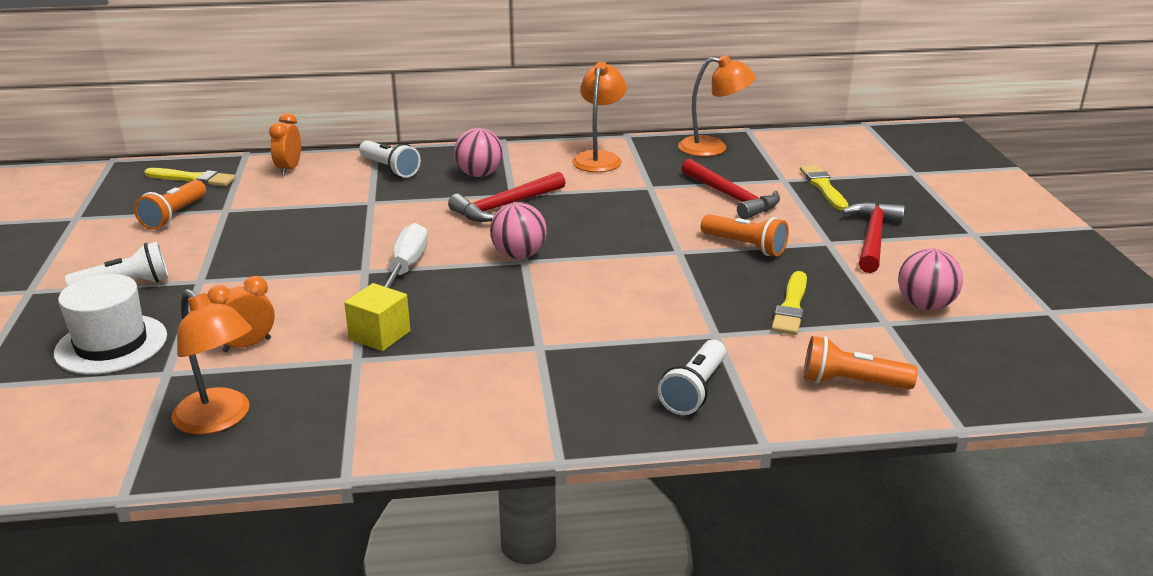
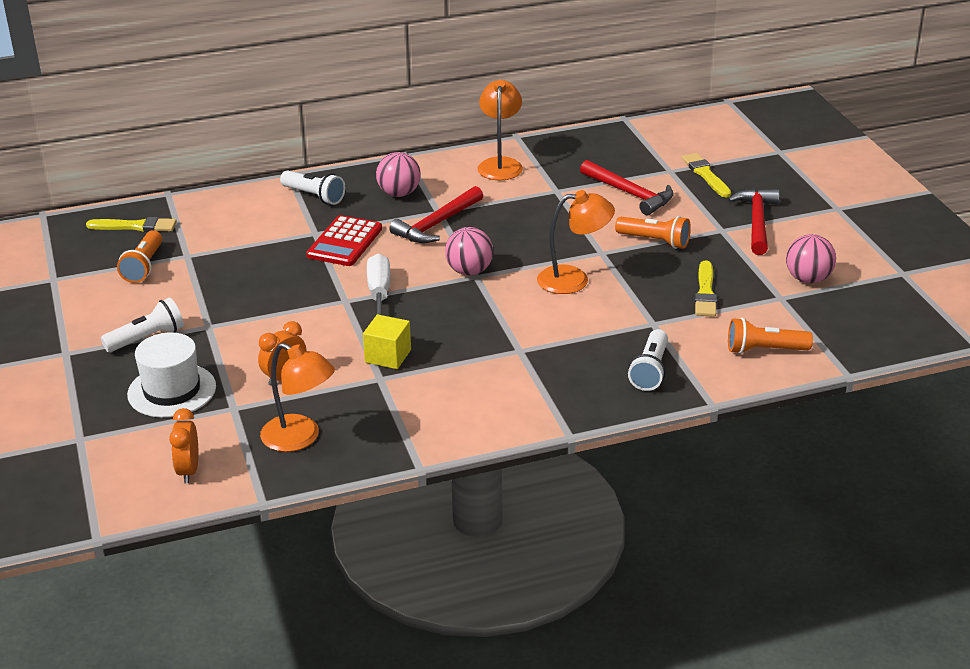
camera: 10 degrees left, 5 degrees up
(289, 169) = (220, 206): orange clock -> orange clock (188, 471)
(397, 213) = (345, 242): none -> red calculator
(713, 147) = (599, 142): orange lamp -> orange lamp (574, 279)

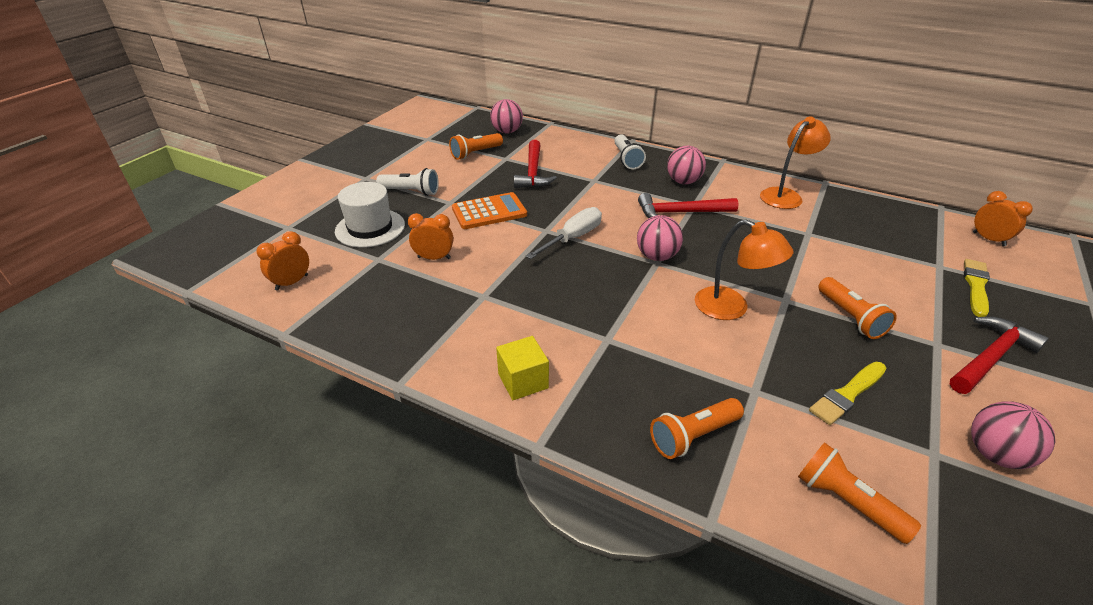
camera: 45 degrees right, 5 degrees up
(135, 226) = (507, 132): yellow brush -> pink ball
(264, 313) = (489, 212): none -> orange calculator
(300, 438) = (374, 305): orange lamp -> none
(345, 242) = (603, 194): red calculator -> none
(388, 356) = (512, 283): yellow cube -> yellow cube (523, 381)
(630, 194) = (874, 266): red hammer -> red hammer (533, 172)
(650, 371) = (693, 436): white flashlight -> orange flashlight
(680, 131) = (988, 239): none -> orange clock

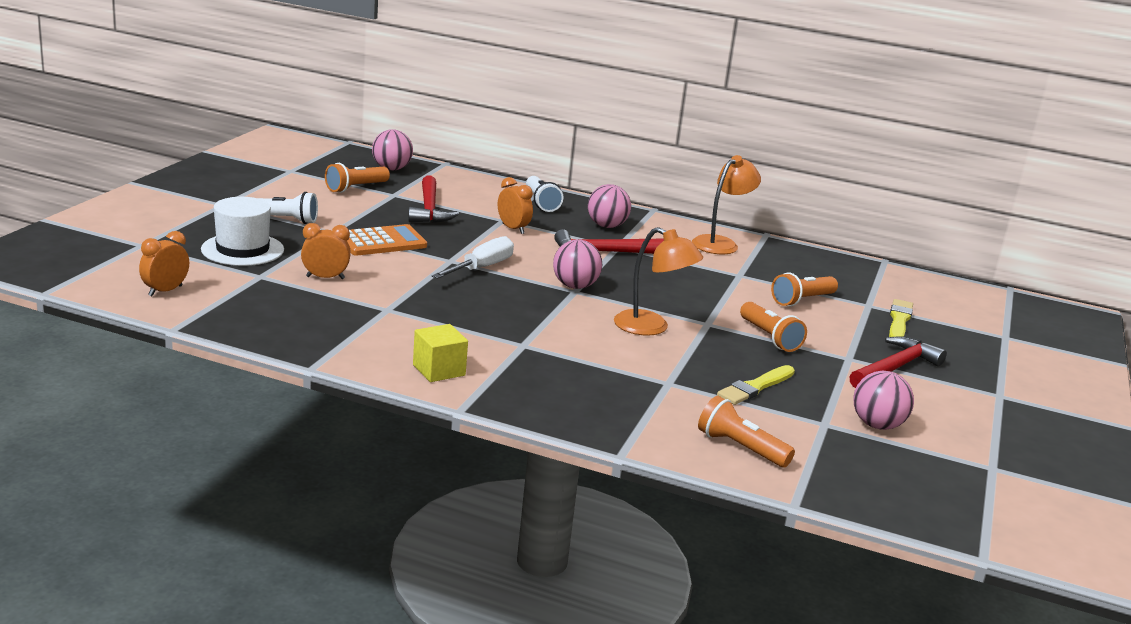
camera: 10 degrees left, 15 degrees down
(693, 436) = (607, 408): orange flashlight -> orange flashlight (802, 300)
(988, 239) = (924, 287): orange clock -> orange clock (513, 229)

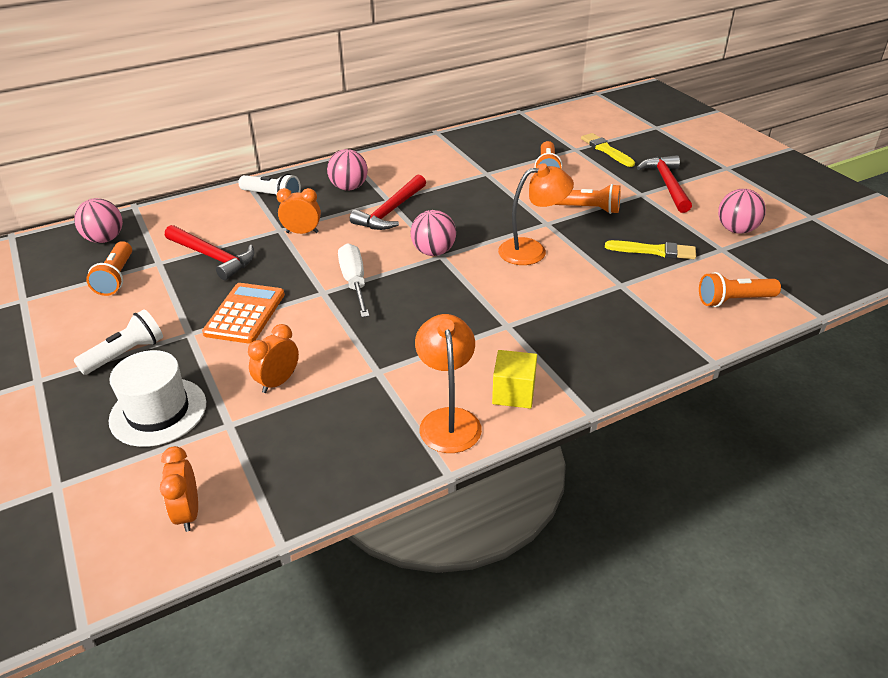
camera: 45 degrees left, 15 degrees up
(720, 243) = (430, 156): orange lamp -> orange lamp (448, 420)
(755, 387) = (654, 251): yellow brush -> yellow brush turned 75 degrees counterclockwise

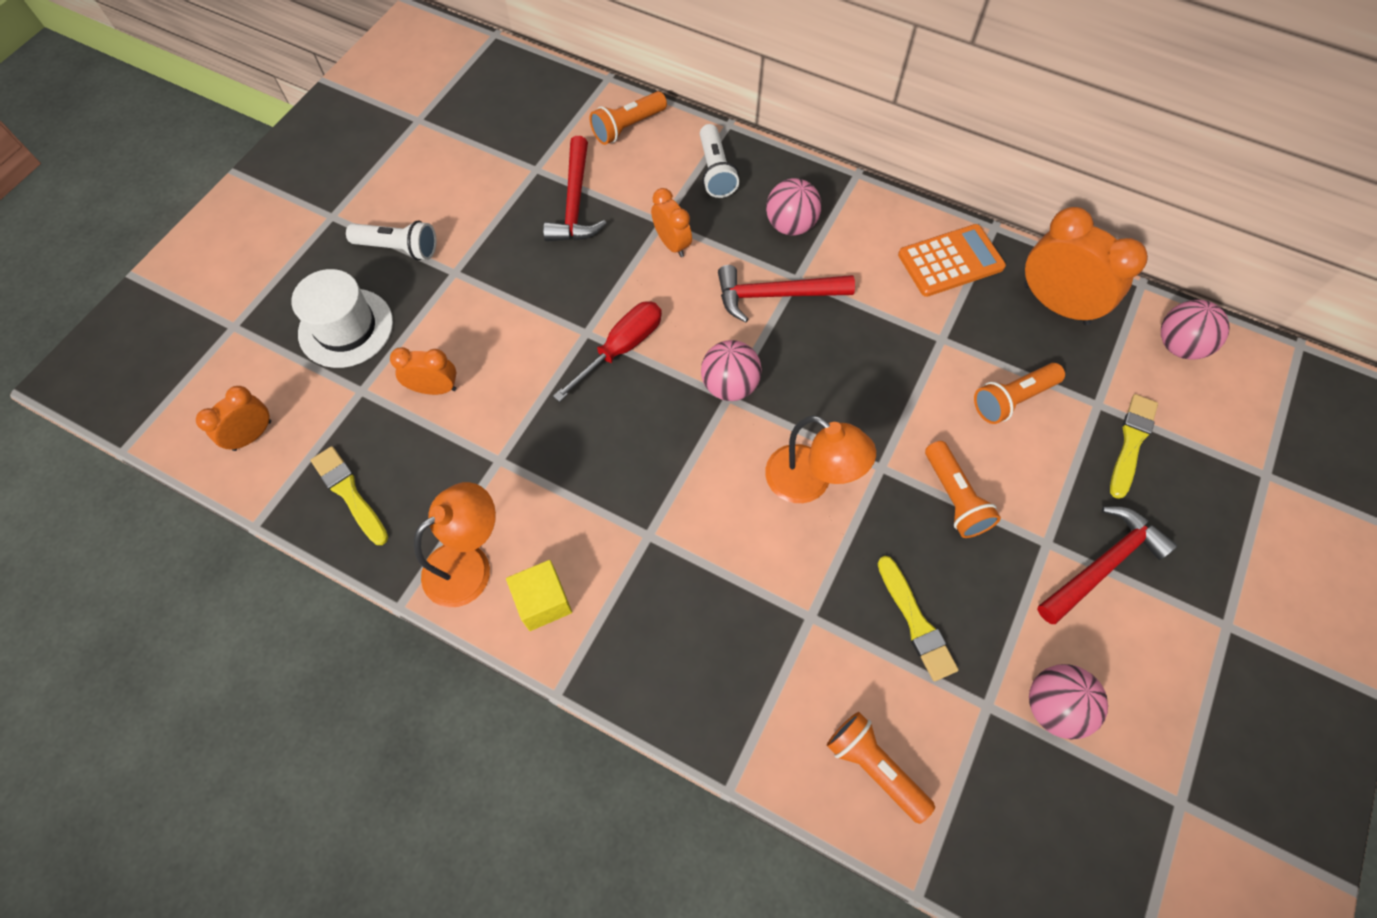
camera: 55 degrees right, 25 degrees up
(105, 239) = (540, 101): pink ball -> pink ball (1178, 345)
(116, 278) = (491, 157): orange flashlight -> orange flashlight (627, 127)
(245, 314) = (509, 293): orange calculator -> orange calculator (950, 261)
(316, 467) = (349, 493): none -> yellow brush
(354, 282) = (621, 348): white screwdriver -> red screwdriver
(504, 136) = (1056, 304): none -> orange clock

